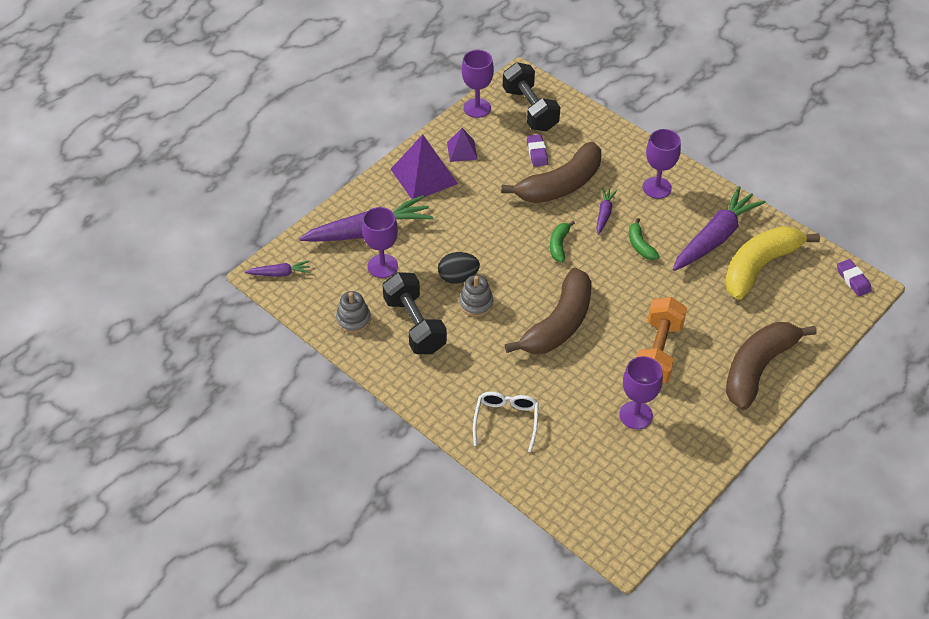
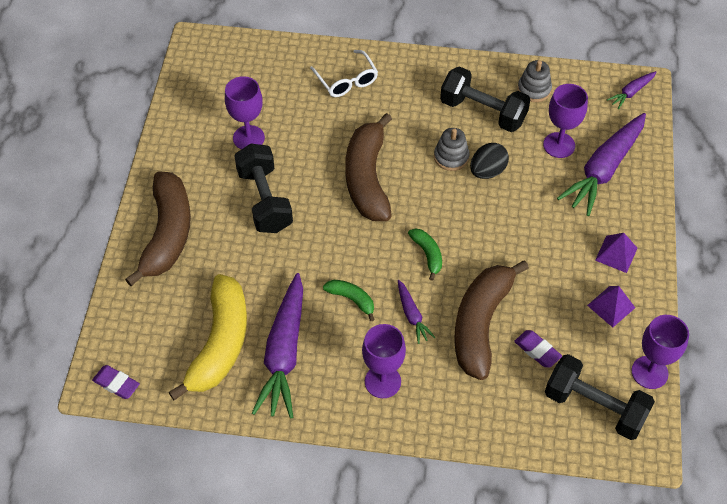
camera: 145 degrees right, 5 degrees up
(424, 176) = (616, 254): purple pyramid -> purple pyramid, size x0.56
(657, 352) = (265, 200): orange dumbbell -> black dumbbell

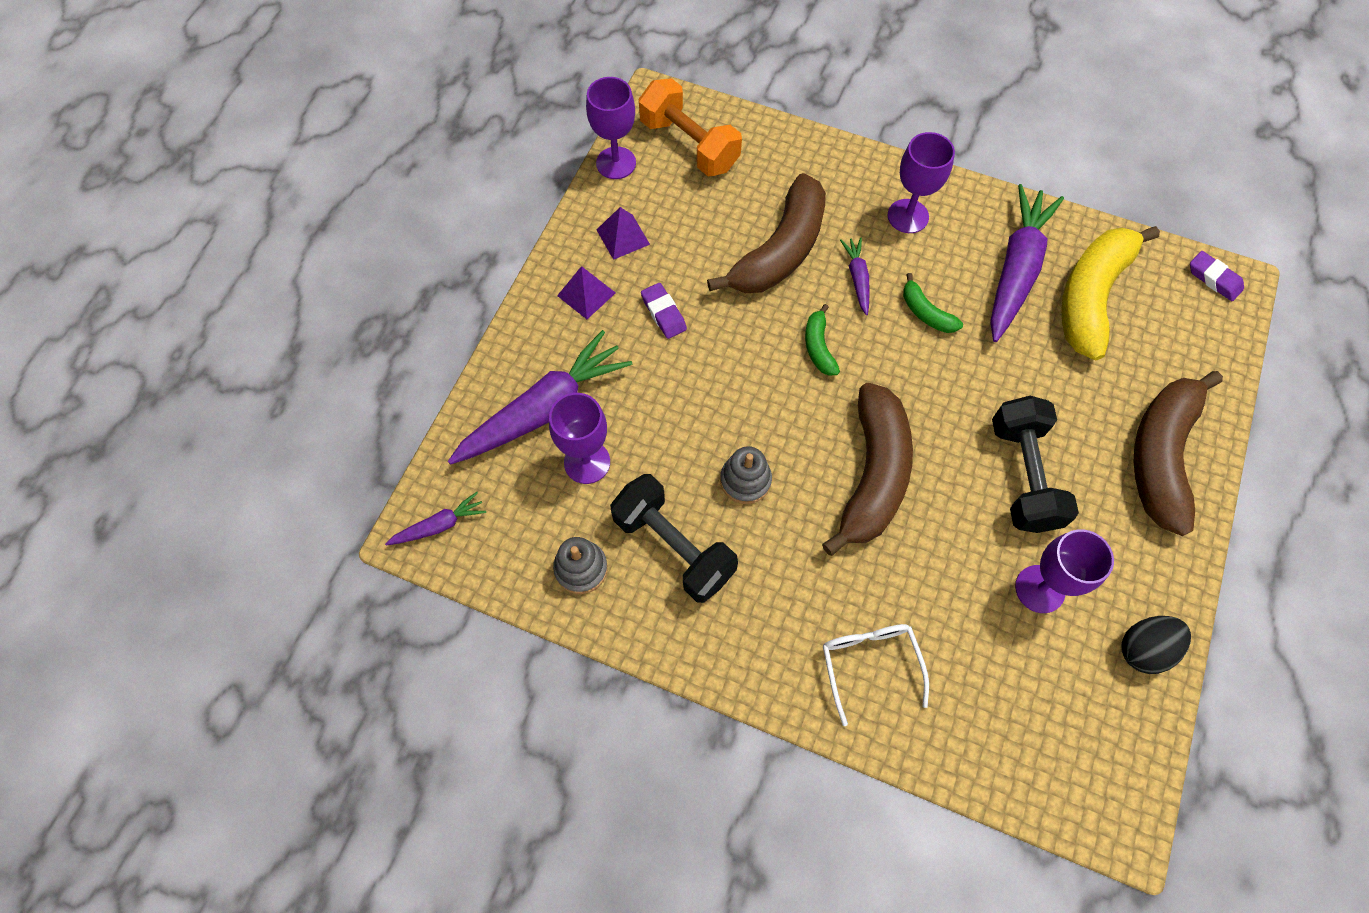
camera: 165 degrees left, 10 degrees up
(487, 171) = (702, 445): black egg -> black egg (1143, 649)
(537, 351) = (727, 209): purple eraser -> purple eraser (663, 313)
(594, 407) = (689, 145): black dumbbell -> orange dumbbell

